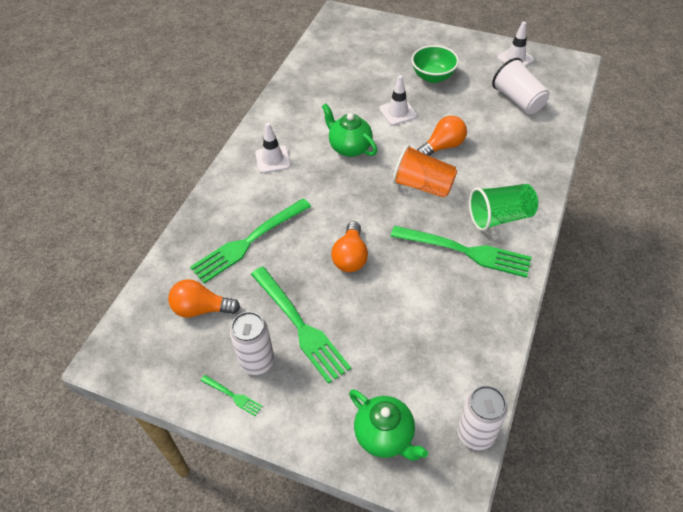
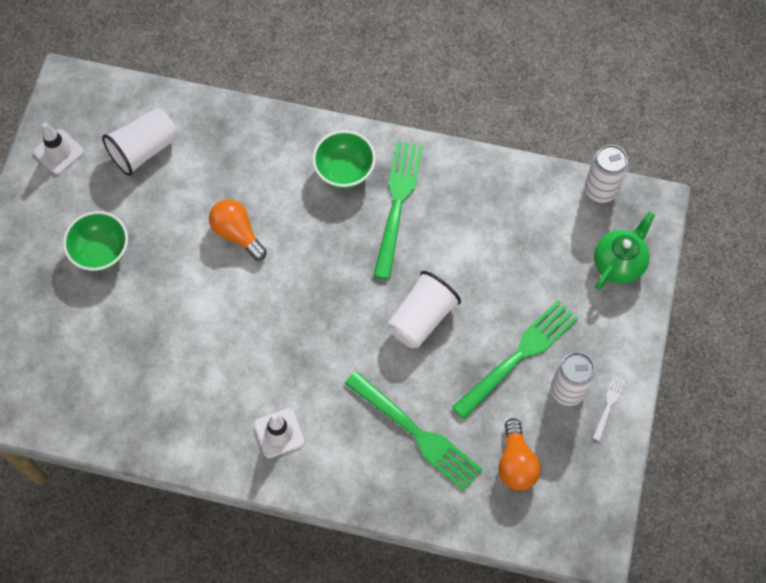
camera: 100 degrees left, 15 degrees up
(233, 396) = (608, 405): green fork -> white fork
(349, 147) = (248, 341): green teapot -> none
(350, 256) = (421, 318): orange light bulb -> white cup
(398, 112) = (177, 290): white traffic cone -> none
(423, 185) = (305, 251): orange cup -> none
(499, 217) = (344, 171): green cup -> green bowl

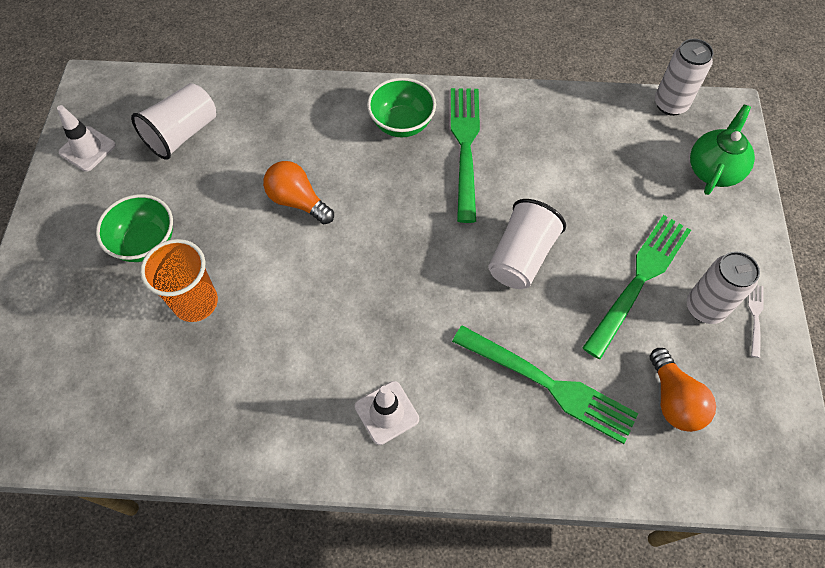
camera: 10 degrees left, 5 degrees down
(137, 313) = (195, 302): none -> orange cup

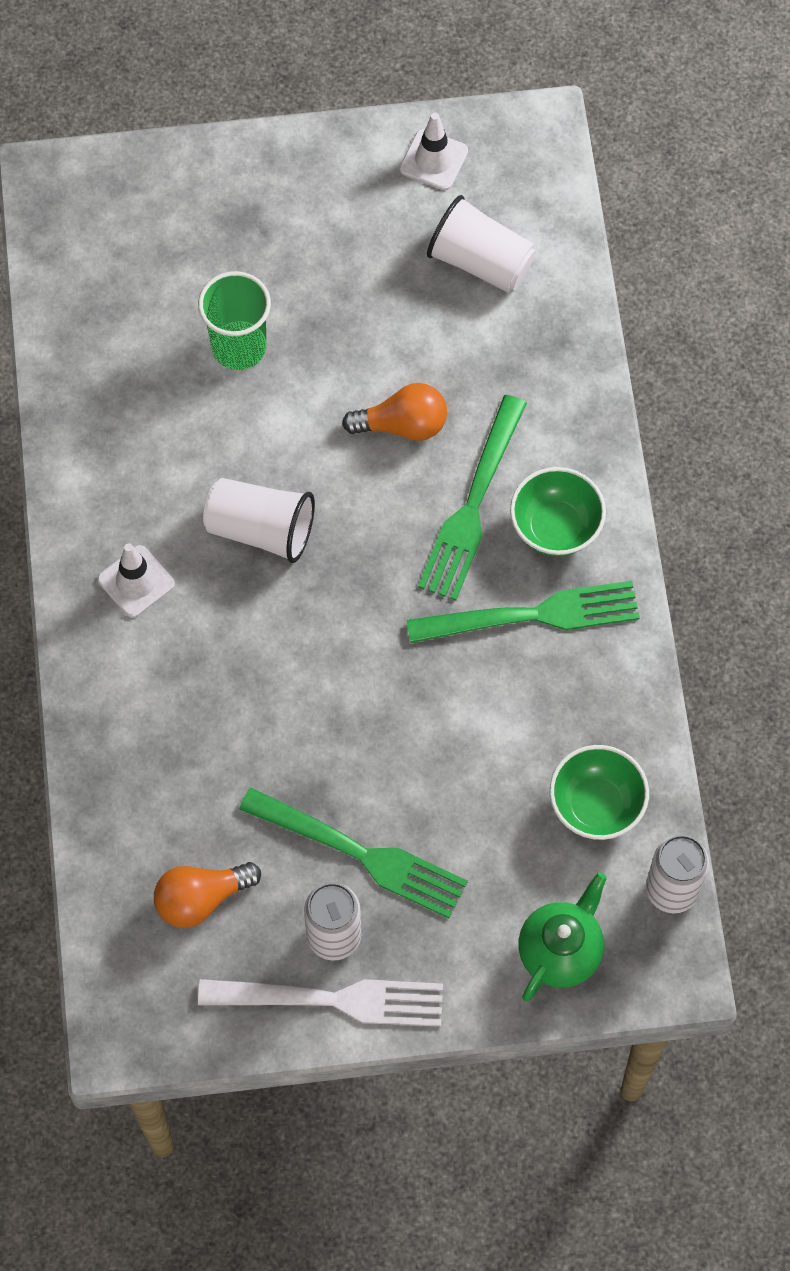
camera: 80 degrees right, 5 degrees up
(146, 243) = (309, 270): green bowl -> green bowl (596, 805)
(195, 302) = (239, 347): orange cup -> green cup
(298, 201) = (402, 425): orange light bulb -> orange light bulb turned 60 degrees clockwise
(521, 257) = (369, 706): white cup -> white cup (261, 529)
(549, 384) = (198, 755): green fork -> green fork (473, 505)
(713, 170) = (561, 951): green teapot -> green teapot turned 75 degrees counterclockwise
(755, 317) = (331, 1000): white fork -> white fork, size x2.30

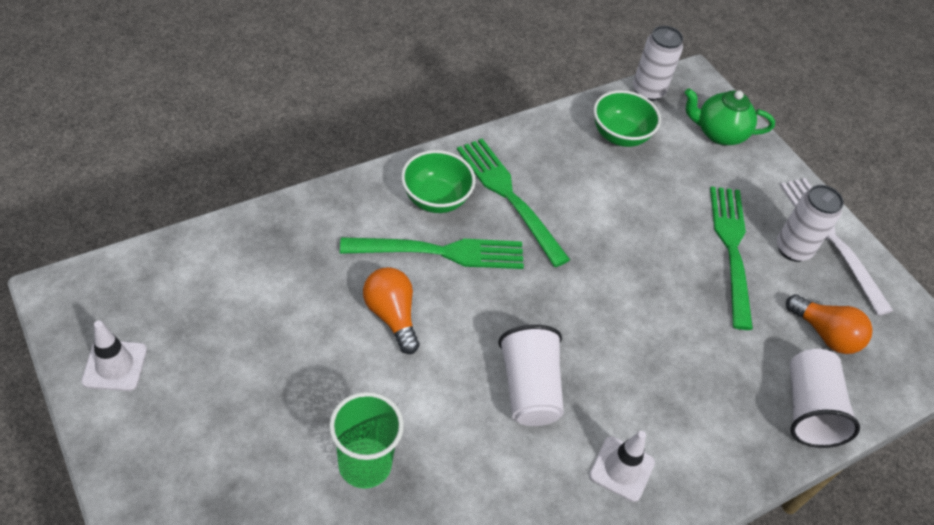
camera: 120 degrees left, 15 degrees down
(481, 262) = (216, 302): white cup -> white cup (808, 409)

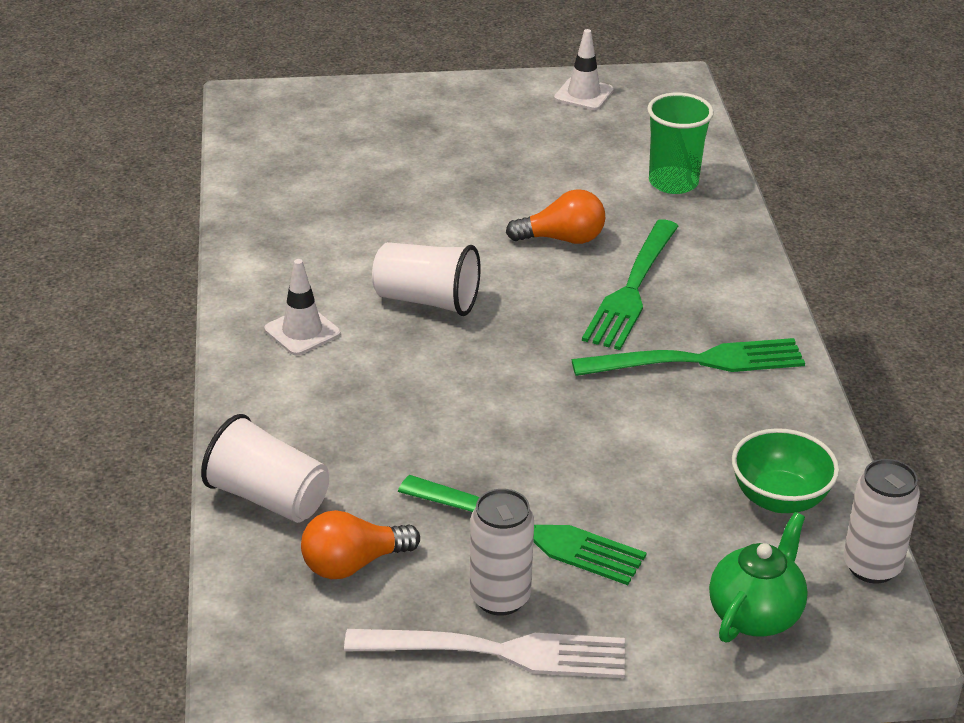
camera: 120 degrees right, 15 degrees down
(365, 464) = (410, 191): green cup -> green cup (673, 182)
(435, 199) = (714, 304): green bowl -> none

